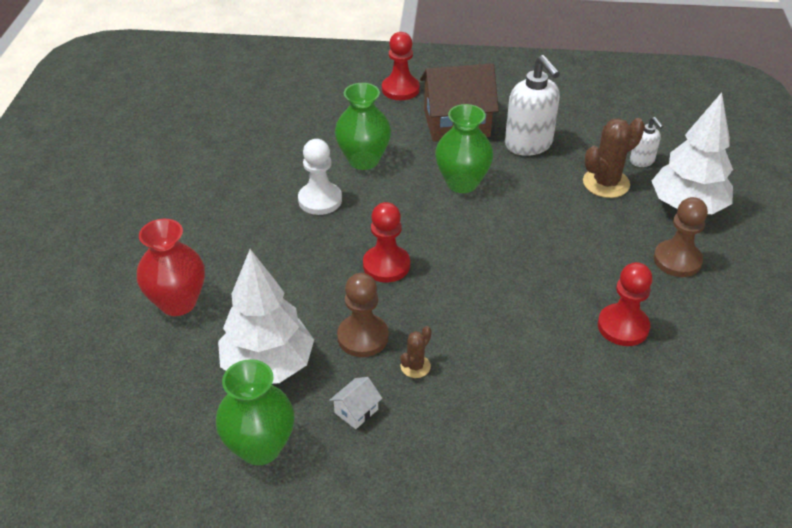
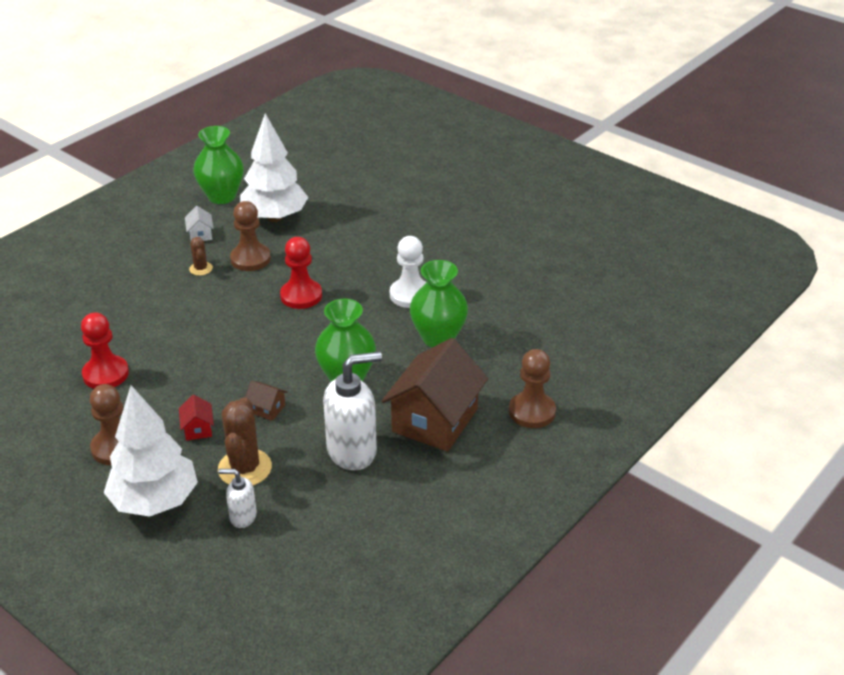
camera: 125 degrees right, 5 degrees down
(178, 302) = (371, 203): red vase -> none
(400, 89) = (532, 412): red pawn -> brown pawn
(529, 144) = (352, 451): white soap dispenser -> white soap dispenser turned 150 degrees clockwise
(541, 205) = (267, 409): none -> brown house
(604, 228) = (198, 429): none -> red house

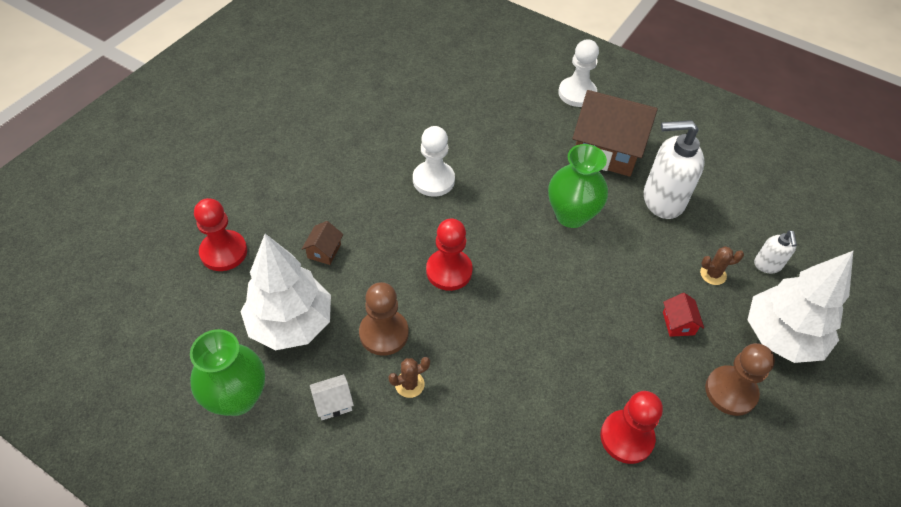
camera: 100 degrees left, 15 degrees up
(198, 429) = (678, 323): red house -> red house turned 75 degrees counterclockwise
(245, 468) = (713, 274): brown cactus -> brown cactus, size x0.53
(267, 409) = (632, 271): brown house -> brown house (324, 251)
(352, 188) = (223, 252): none -> red pawn
(352, 451) = (662, 200): white soap dispenser -> white soap dispenser turned 60 degrees counterclockwise
(438, 338) = (496, 155): green vase -> none
(532, 412) = (577, 93): brown pawn -> white pawn

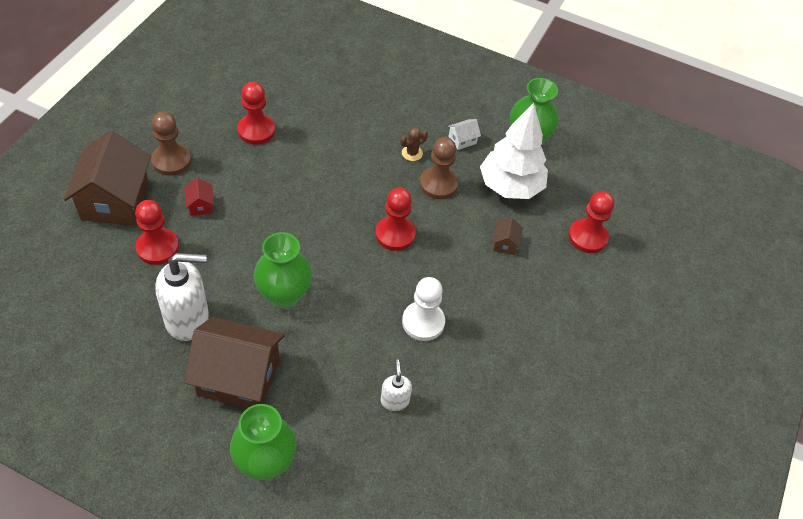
camera: 170 degrees right, 0 degrees up
(577, 93) = (265, 462): white pawn -> green vase
(713, 274) = (157, 247): brown cactus -> red pawn
(767, 265) = (102, 259): white soap dispenser -> white soap dispenser (394, 401)
(781, 337) = (115, 200): white tree -> brown house

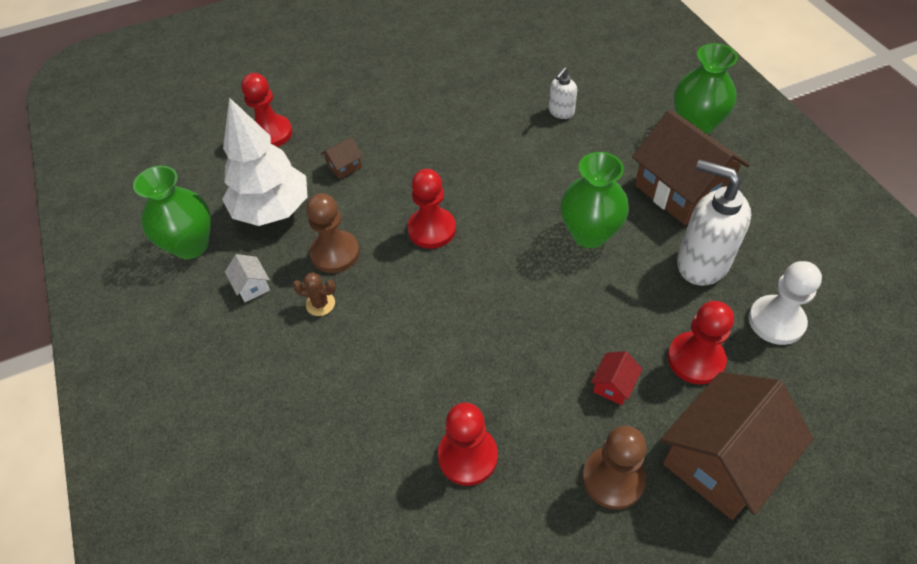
camera: 130 degrees left, 0 degrees up
(423, 322) = (484, 148): white pawn -> white pawn (776, 321)
(462, 140) = (252, 286): white house -> white house turned 45 degrees clockwise

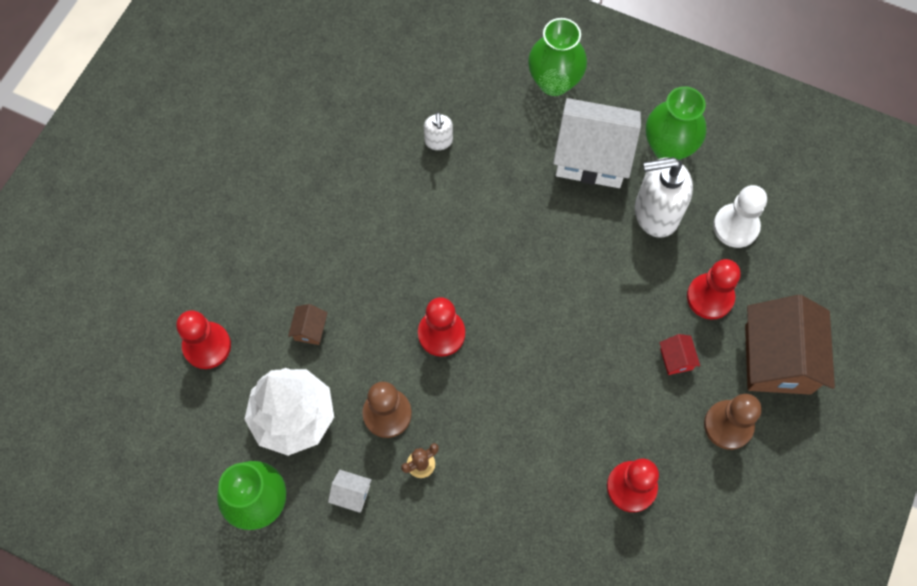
camera: 45 degrees left, 15 degrees up
(589, 234) = (560, 247): green vase -> green vase (668, 147)
(681, 190) = (592, 156): brown house -> white house

